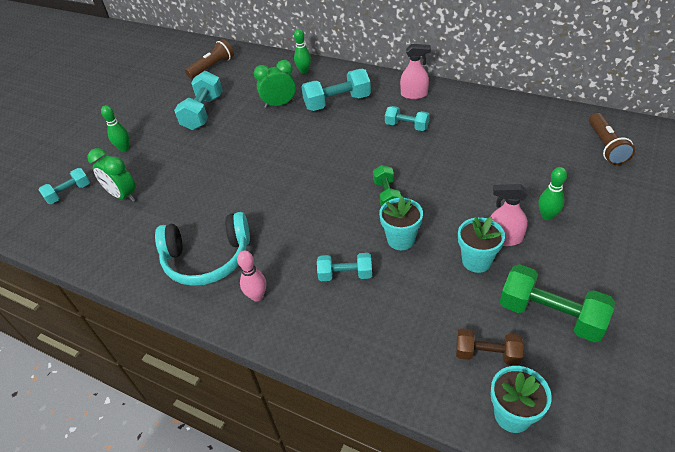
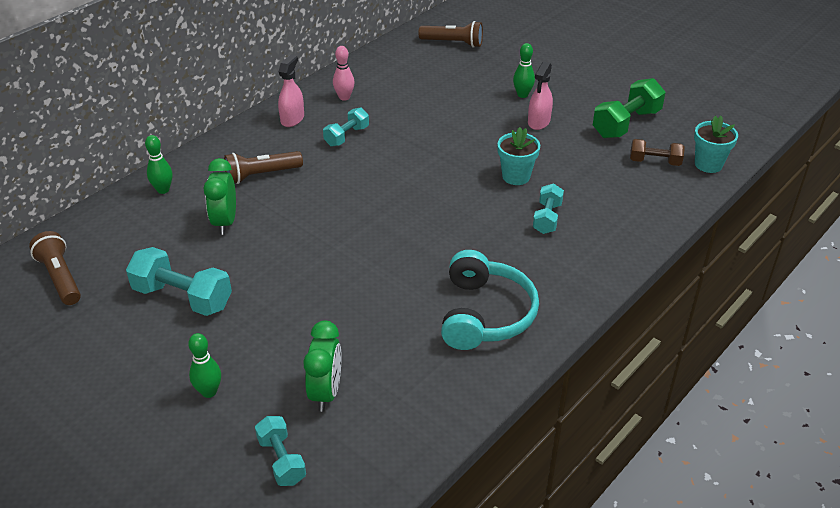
camera: 80 degrees left, 5 degrees down
(123, 195) = (326, 392): green clock -> green clock turned 45 degrees counterclockwise
(257, 296) = (554, 281): pink bowling pin -> pink bowling pin (344, 97)
(337, 102) = (261, 175): turquoise dumbbell -> brown flashlight
(386, 195) = (450, 172): green dumbbell -> none
(476, 261) = (559, 142): turquoise flower pot -> none
(487, 354) = (654, 162): brown dumbbell -> brown dumbbell turned 75 degrees clockwise

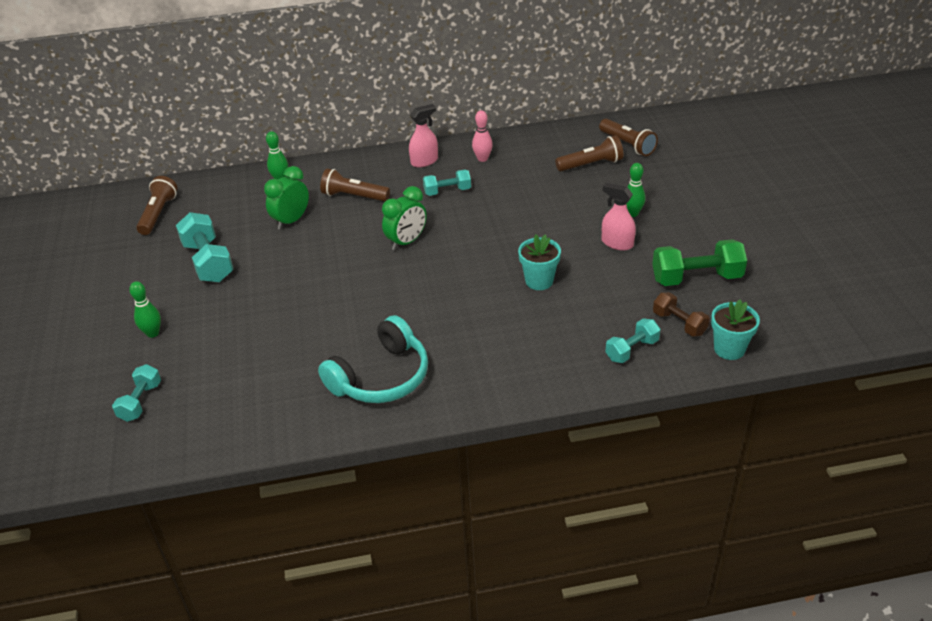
camera: 40 degrees right, 0 degrees up
(326, 392) = (215, 373): green clock -> green clock (406, 242)
(443, 69) = (591, 164): none -> brown flashlight
(539, 122) = (617, 243): pink spray bottle -> pink spray bottle turned 60 degrees clockwise
(547, 218) = (521, 327): turquoise dumbbell -> turquoise dumbbell (632, 350)

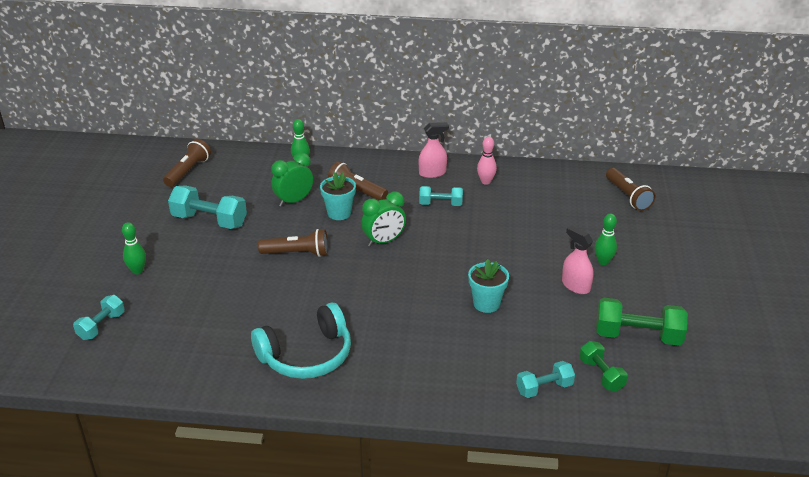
camera: 15 degrees right, 5 degrees down
(208, 262) = (209, 221): turquoise dumbbell -> turquoise dumbbell turned 60 degrees counterclockwise
(591, 164) = (584, 208): brown flashlight -> brown flashlight (297, 253)
(679, 323) = (601, 375): brown dumbbell -> green dumbbell
(729, 349) = (639, 411): turquoise flower pot -> turquoise flower pot (339, 213)

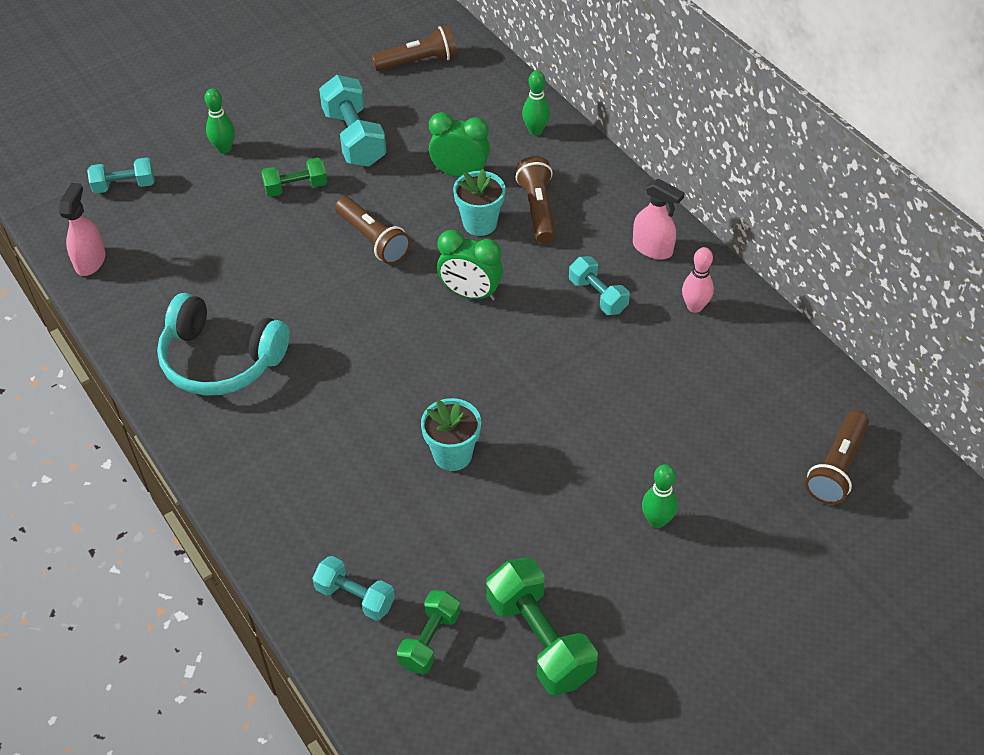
camera: 50 degrees right, 15 degrees up
(214, 260) = (296, 187): none -> green dumbbell
(575, 286) = (575, 520): pink spray bottle -> pink spray bottle (90, 261)

